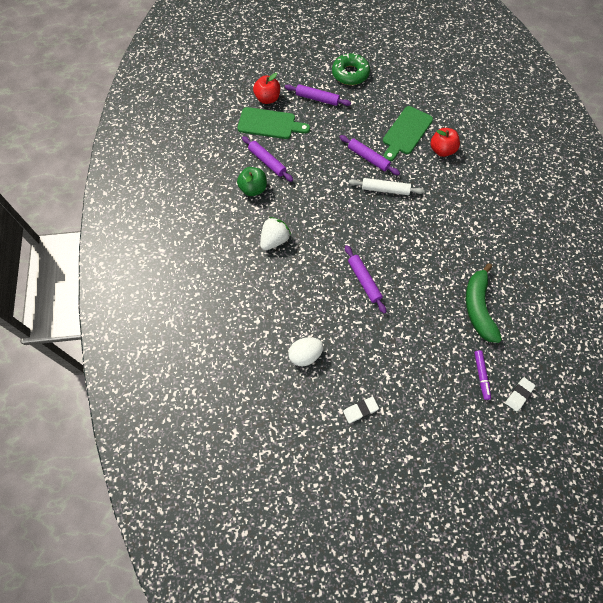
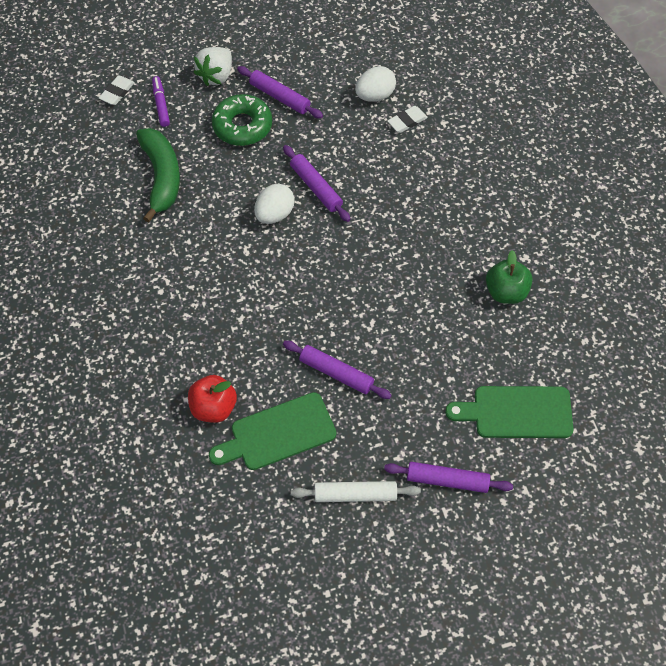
camera: 170 degrees right, 5 degrees down
(267, 99) = (537, 465): red apple -> none
(267, 162) = (499, 340): purple rolling pin -> purple rolling pin (280, 97)
(274, 240) = (451, 222): white strawberry -> white strawberry (216, 76)
(350, 74) = (397, 551): green donut -> green donut (242, 126)
(360, 410) = (300, 54): white eraser -> white eraser (407, 121)
(385, 189) = (302, 322): white rolling pin -> white rolling pin (355, 495)
(396, 265) = (274, 214): none -> white egg
(406, 132) = (278, 433): green cutting board -> green cutting board turned 135 degrees counterclockwise

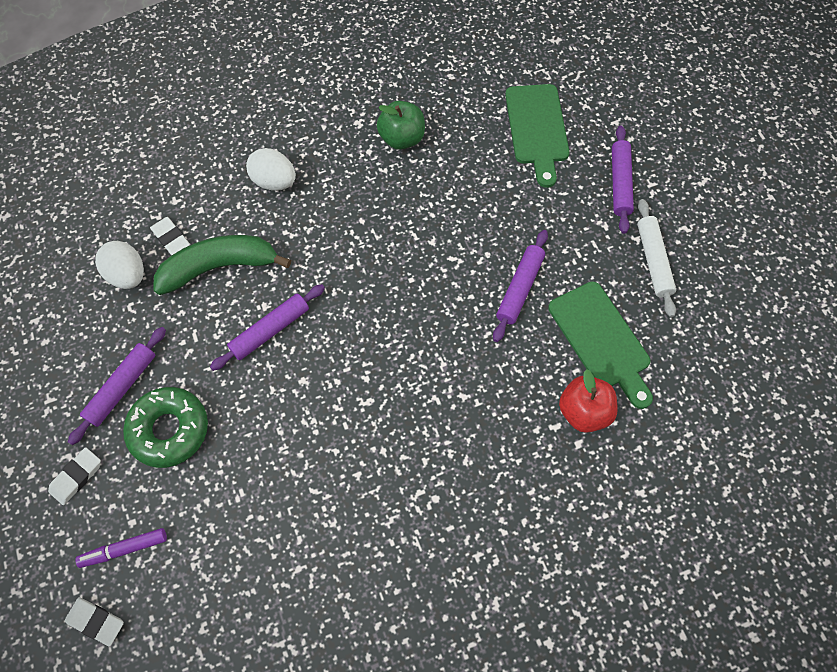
camera: 95 degrees left, 5 degrees up
(161, 177) = (254, 526): green banana -> green banana (219, 267)
(216, 76) = (76, 477): white strawberry -> white eraser
(274, 214) = (312, 374): white egg -> white egg (274, 181)

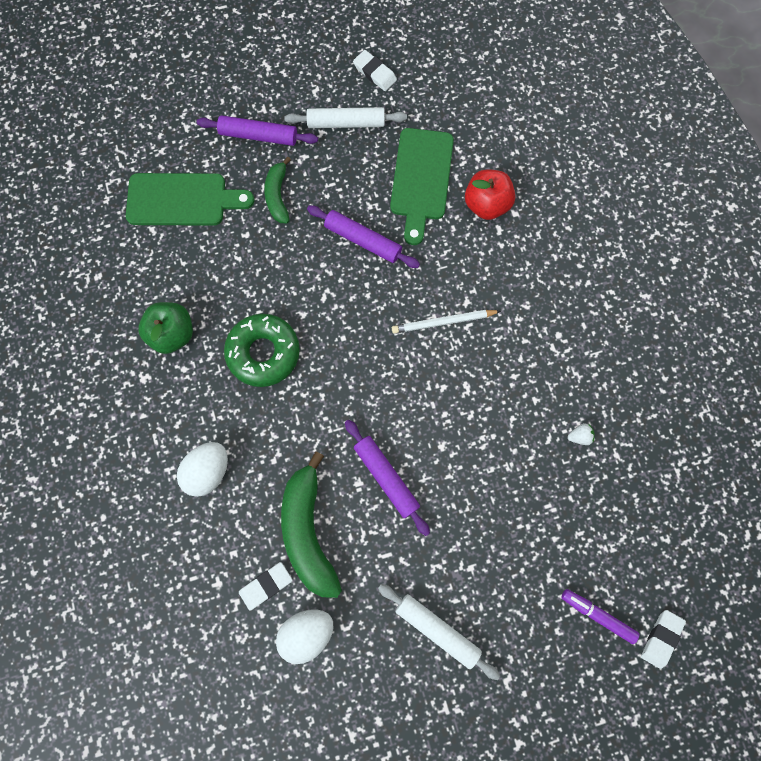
camera: 85 degrees left, 10 degrees up
(76, 477) = (528, 670): white eraser -> white eraser (375, 73)
(122, 387) = (437, 630): purple rolling pin -> white rolling pin
(125, 549) = (597, 615): purple marker -> purple marker turned 135 degrees clockwise
(169, 430) = (484, 577): green donut -> green donut (263, 353)
(318, 525) = (579, 436): none -> white strawberry
(438, 374) = (443, 322): none -> white pencil
(556, 207) = (278, 195): none -> green banana
(601, 340) = (421, 179): green cutting board -> green cutting board turned 120 degrees clockwise

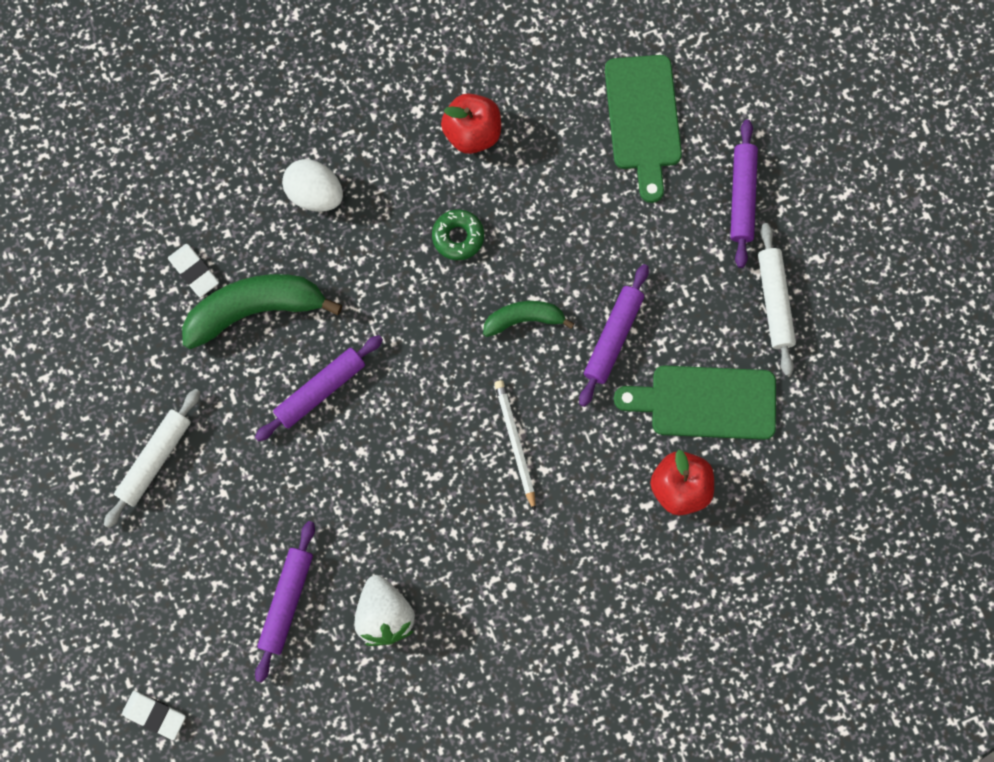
camera: 85 degrees right, 0 degrees up
(173, 334) = (472, 133): green apple -> red apple
(263, 353) = (458, 237): green donut -> green donut, size x0.60
(278, 195) = (662, 229): green banana -> green banana (524, 319)
(307, 632) = (147, 320): white egg -> none
(375, 73) = (854, 331): white eraser -> none
(566, 517) = (286, 601): none -> purple rolling pin
(579, 436) = (384, 615): white strawberry -> white strawberry, size x2.25
(597, 615) = (177, 640): purple marker -> none

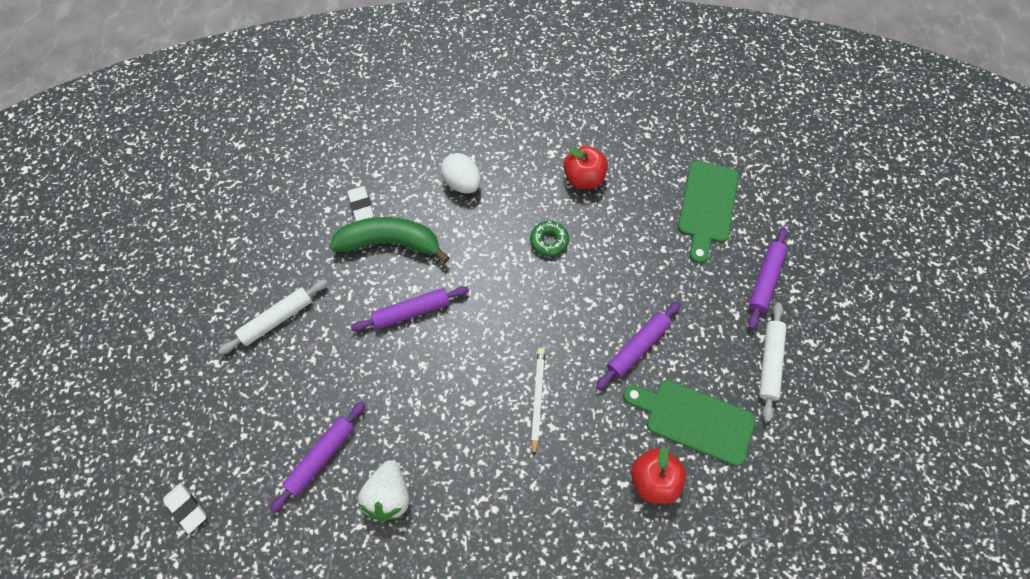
camera: 20 degrees right, 10 degrees down
(524, 319) = (576, 312): green banana -> none

